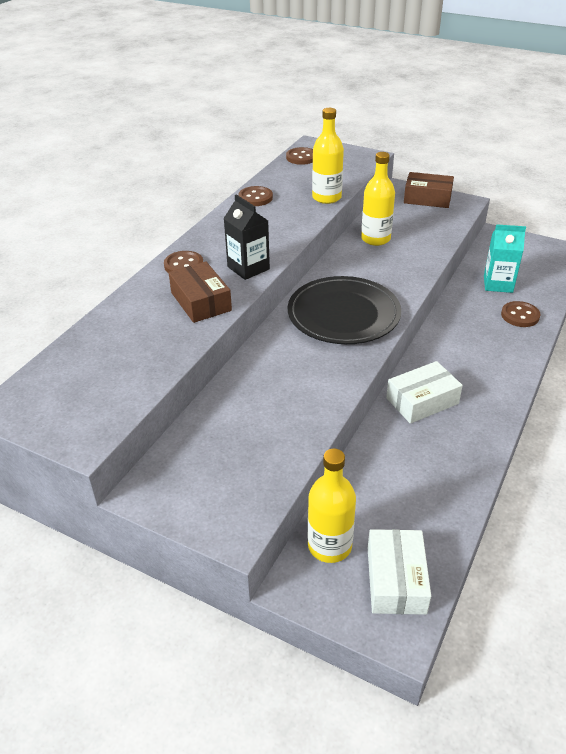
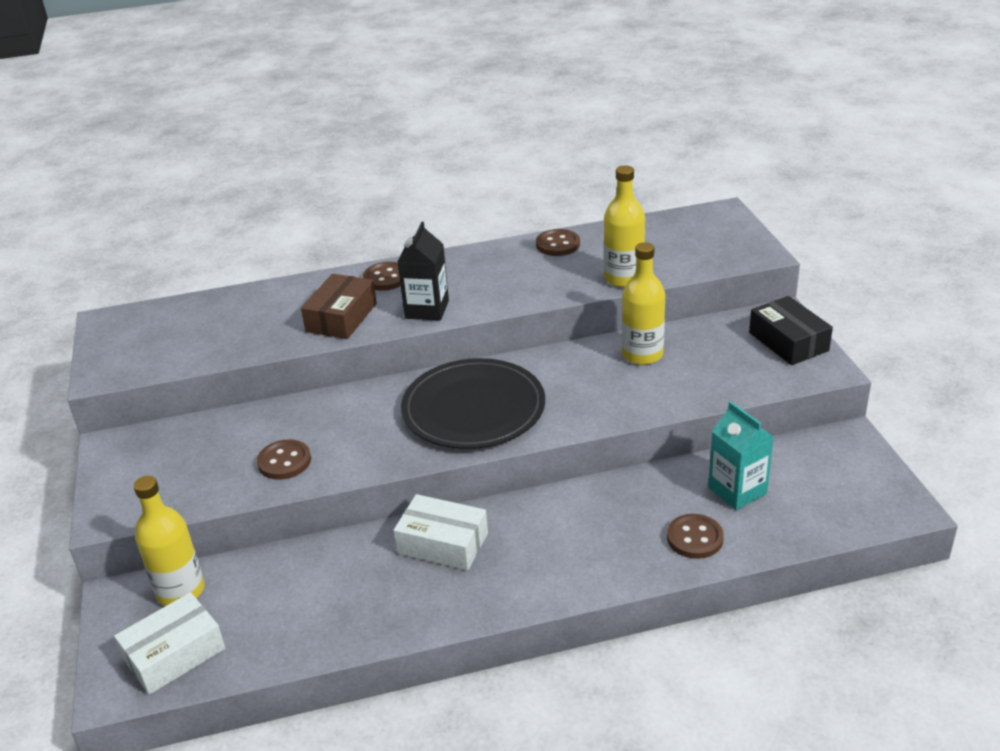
camera: 50 degrees right, 5 degrees down
(301, 157) = (683, 222): brown button -> brown button (284, 461)
(427, 198) = (788, 341): brown box -> black box

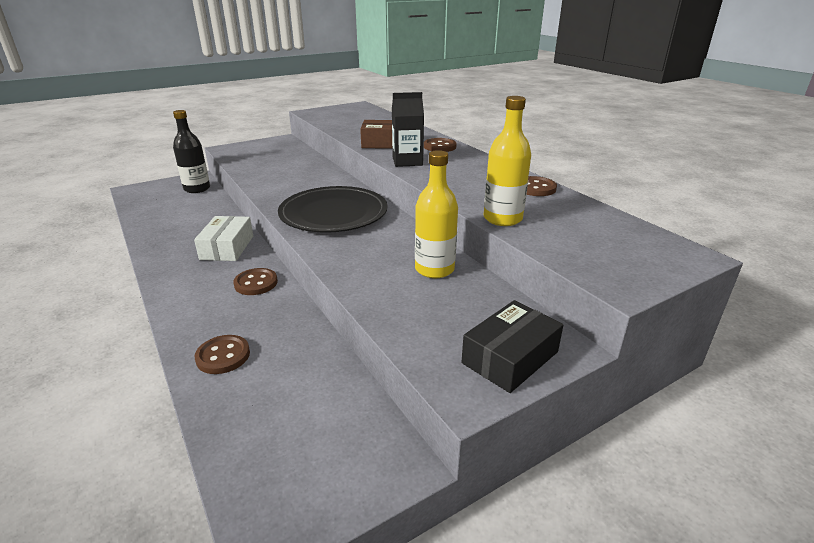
camera: 70 degrees right, 5 degrees down
(174, 654) = (151, 196): white box -> none
(180, 591) = (197, 189): yellow bottle -> black bottle
(284, 461) = (270, 173): brown button -> brown button (256, 283)
(737, 490) = (291, 376): turquoise carton -> none

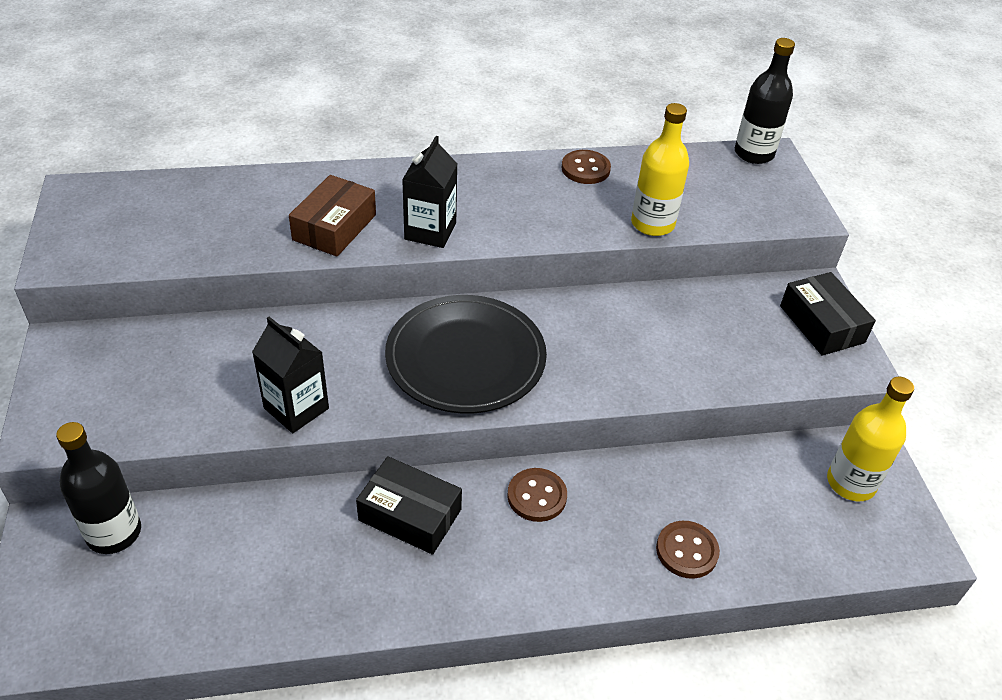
camera: 70 degrees left, 15 degrees up
(227, 247) = (410, 515): white box -> black box
(266, 184) = (296, 408): none -> black carton
(434, 269) = (659, 316): yellow bottle -> yellow bottle (850, 483)
(439, 146) = (391, 183): brown button -> none
(676, 246) = (754, 153): none -> black bottle

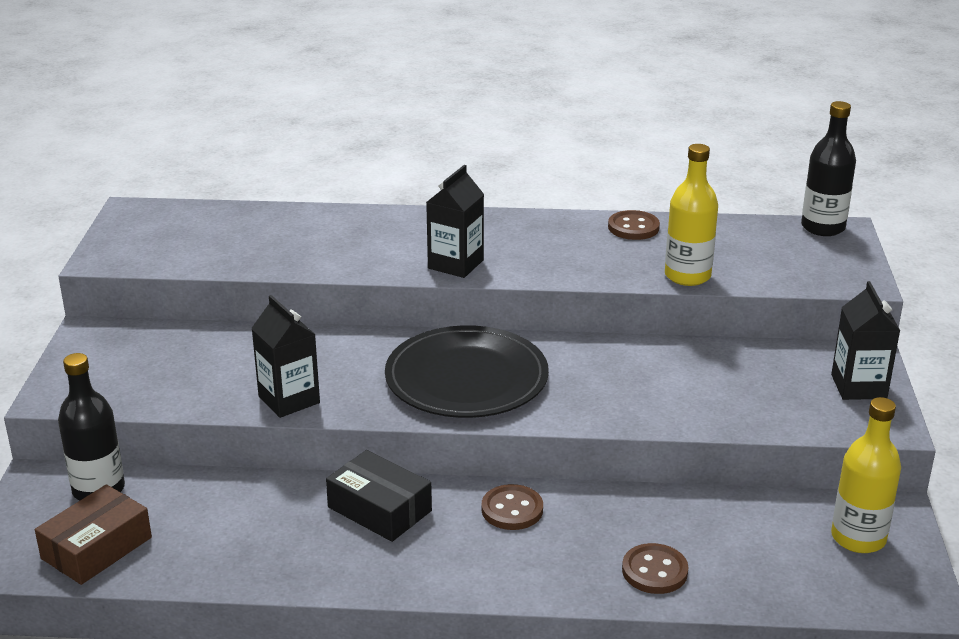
camera: 15 degrees right, 15 degrees down
(334, 227) = (363, 254): brown box -> brown box (97, 548)
(821, 324) = (858, 386): black box -> black carton

